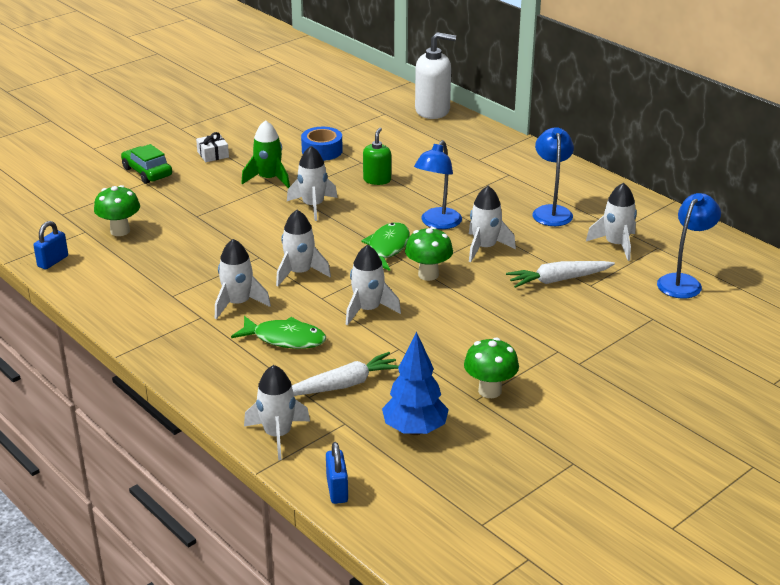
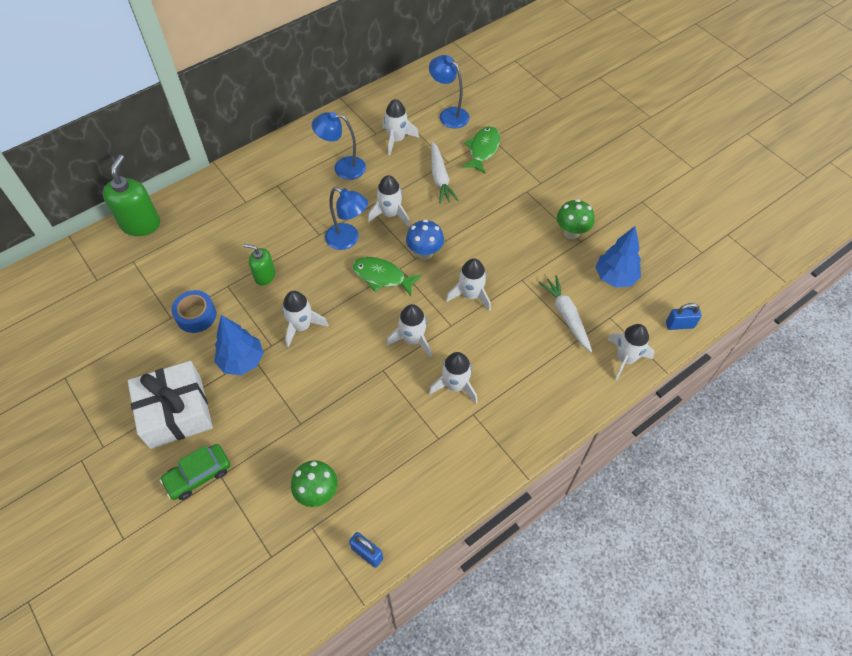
camera: 85 degrees left, 25 degrees up
(213, 154) = (176, 412): white gift -> white gift, size x2.35
(269, 179) = (242, 361): green rocket -> blue tree
(285, 339) = (507, 352): green fish -> green fish (483, 149)
(428, 275) = (425, 253): green mushroom -> blue mushroom
(432, 110) = (140, 224): white soap dispenser -> green soap dispenser

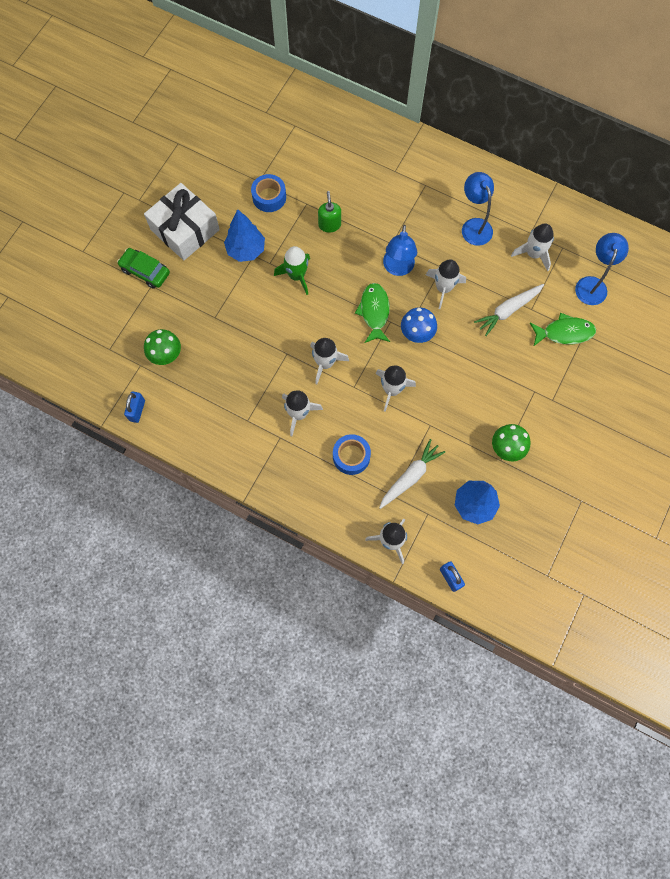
camera: 65 degrees right, 15 degrees up
(140, 224) = (331, 109): green soap dispenser -> none
(301, 326) = (297, 275): white rocket -> green rocket
(524, 357) = (351, 456): none -> blue tape

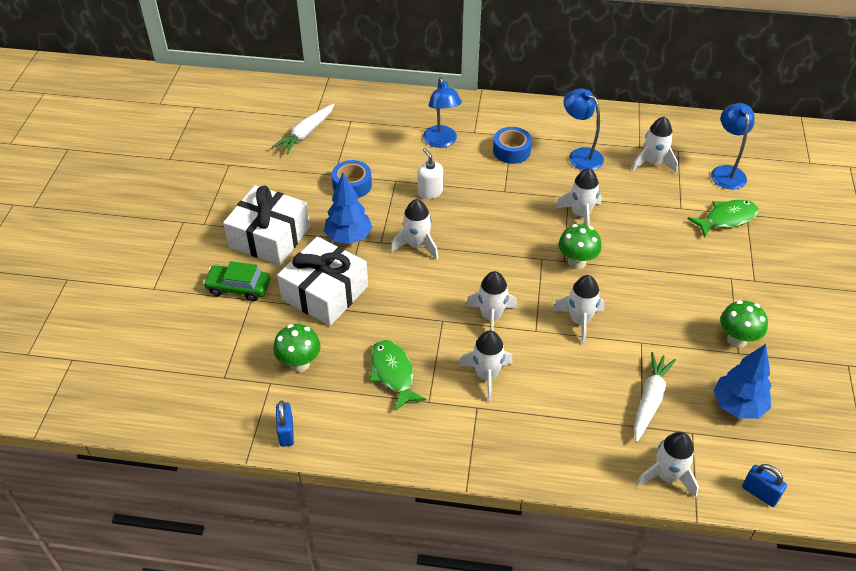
camera: 20 degrees left, 25 degrees down
(208, 298) = (325, 292): none -> white gift
(297, 275) = (417, 245): green rocket -> white rocket
(329, 225) = (430, 192): green soap dispenser -> white soap dispenser
(351, 456) = (571, 401): blue tape -> blue tape (511, 151)
(374, 312) = (519, 255): green fish -> green fish (393, 373)
(398, 268) = (523, 210): blue lamp -> blue lamp (441, 142)
(416, 334) = (576, 262): blue mushroom -> green mushroom
(508, 310) = (658, 215): white carrot -> white carrot (306, 134)

